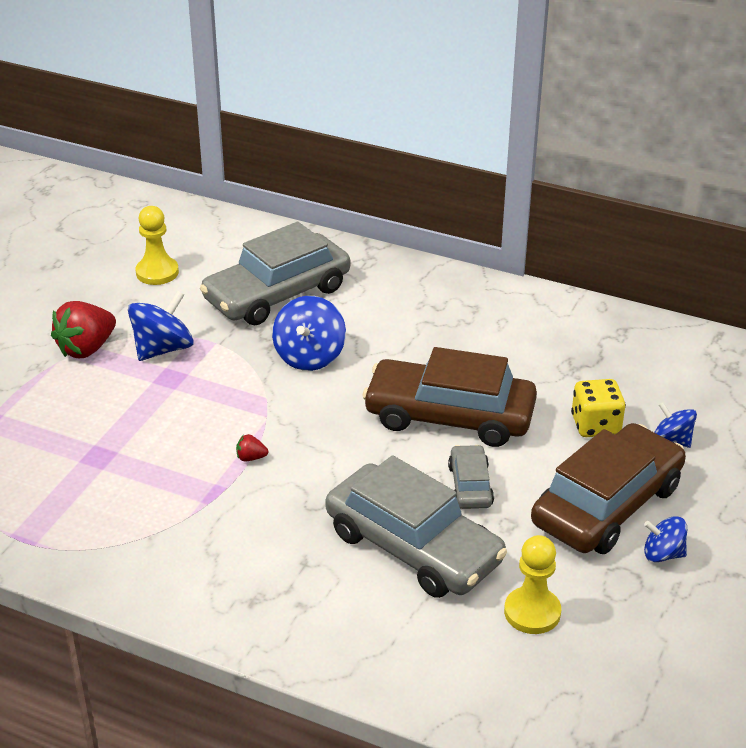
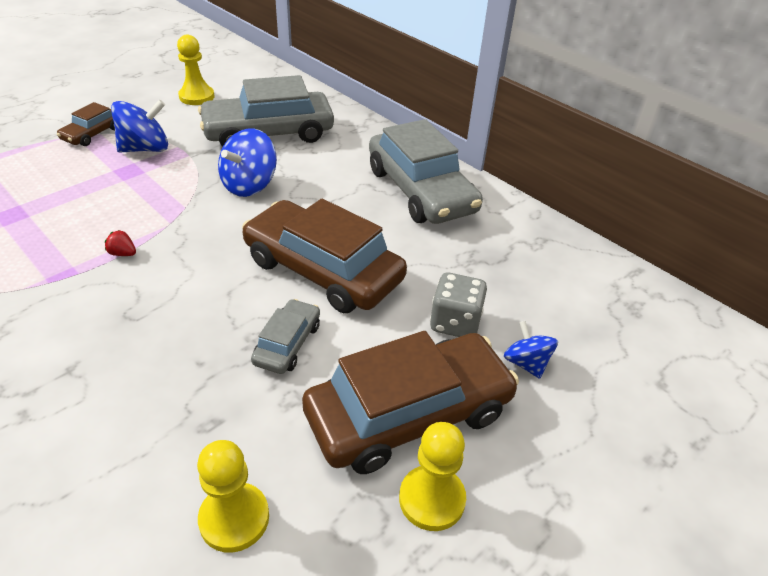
camera: 20 degrees right, 5 degrees up
(86, 349) = (92, 134): red strawberry -> brown car
(413, 547) = (181, 390): grey car -> grey car (420, 190)
(595, 425) = (455, 322): yellow dice -> grey dice
(663, 554) = (432, 499): blue spinning top -> yellow pawn

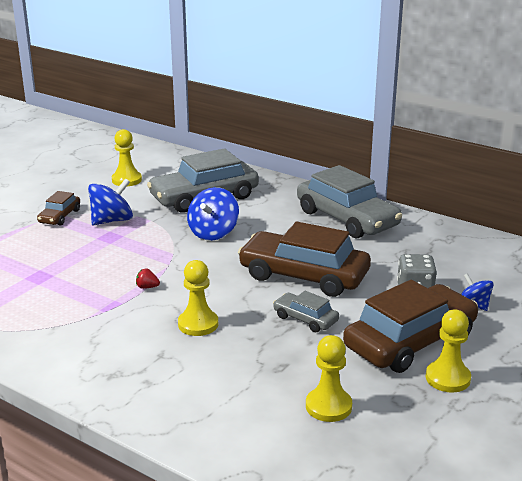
camera: 10 degrees left, 15 degrees down
(147, 326) = (198, 324): none -> yellow pawn
(287, 344) = (305, 319): grey car -> grey car turned 60 degrees counterclockwise

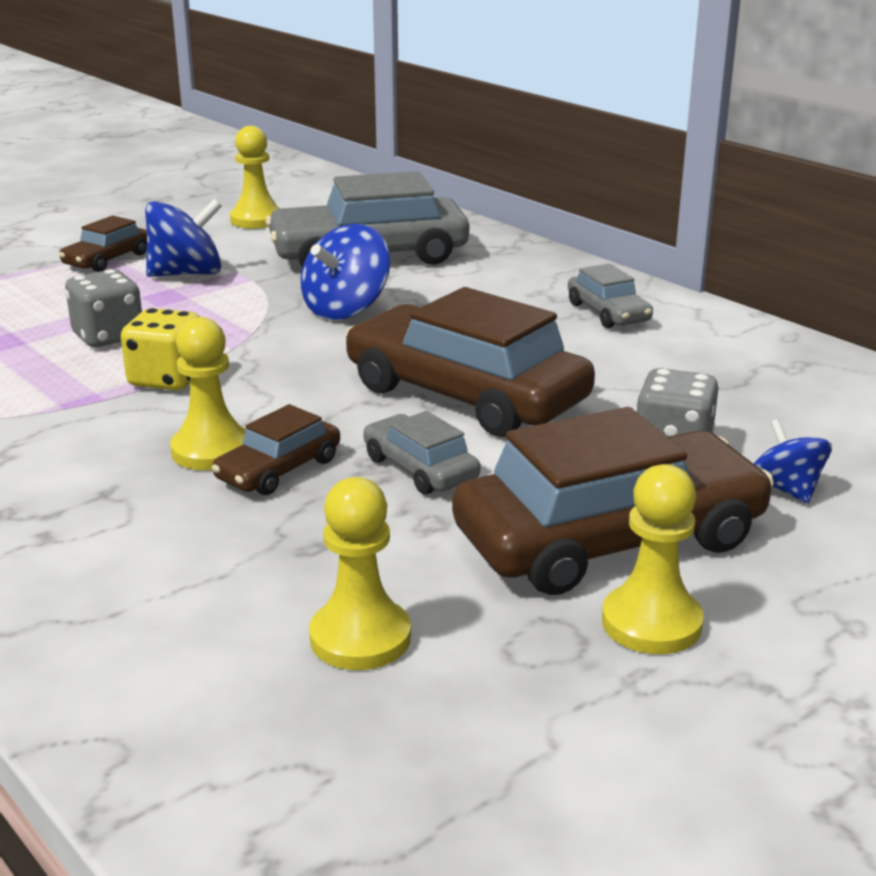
camera: 15 degrees right, 0 degrees up
(97, 265) = (108, 336): none -> grey dice
(147, 287) = (167, 379): red strawberry -> yellow dice
(238, 329) = (279, 469): none -> brown car
(347, 218) = (608, 313): grey car -> grey car, size x0.48

